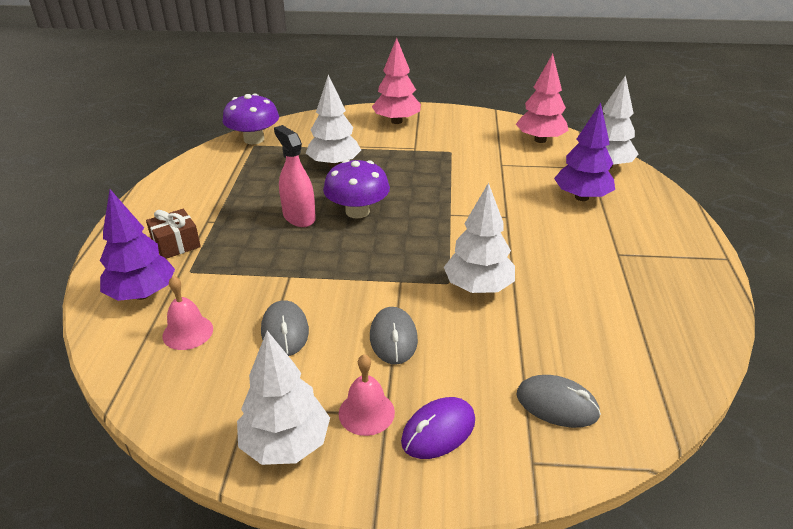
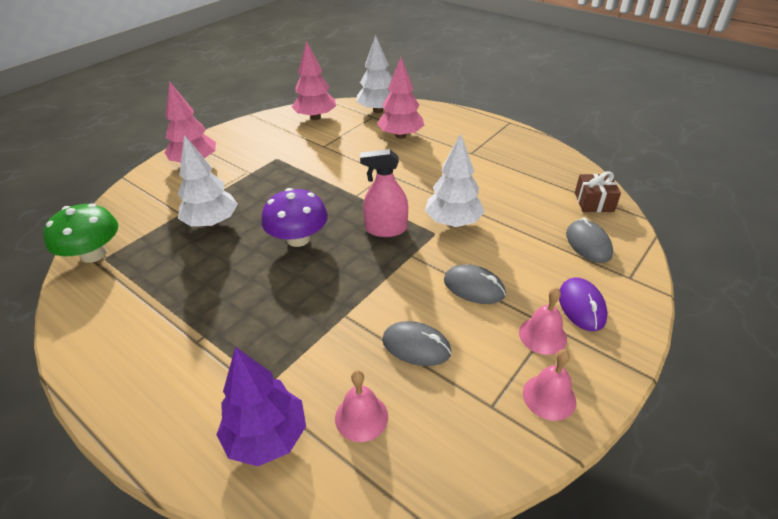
camera: 55 degrees left, 5 degrees up
(176, 244) = (209, 380): brown gift -> brown gift (594, 202)
(254, 139) = (93, 254): purple mushroom -> green mushroom
(285, 444) = (549, 397): white tree -> pink bell
(299, 217) = (265, 275): pink spray bottle -> pink spray bottle (386, 229)
(557, 405) = (588, 244): grey mouse -> grey mouse turned 75 degrees counterclockwise
(581, 197) = (400, 136): purple tree -> pink tree

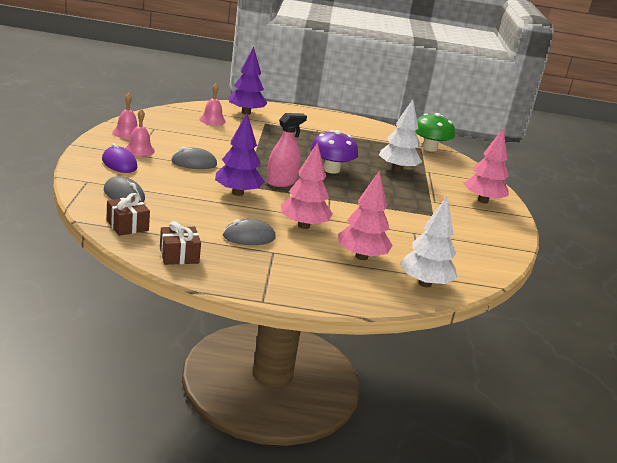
camera: 140 degrees right, 15 degrees down
(315, 117) = (470, 260): pink tree -> pink tree (304, 226)
(416, 346) = (207, 139): grey mouse -> grey mouse (249, 237)
(453, 222) = (238, 193): white tree -> purple tree
(555, 164) = (179, 255): none -> brown gift

